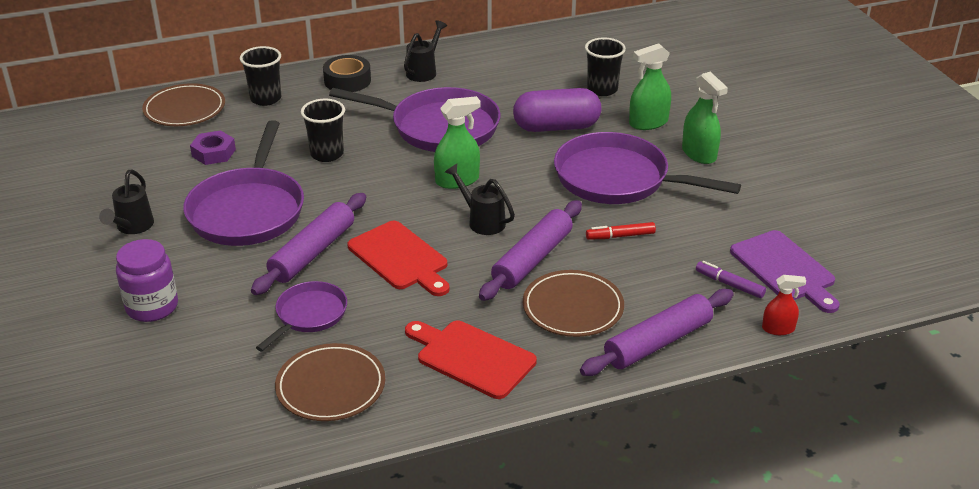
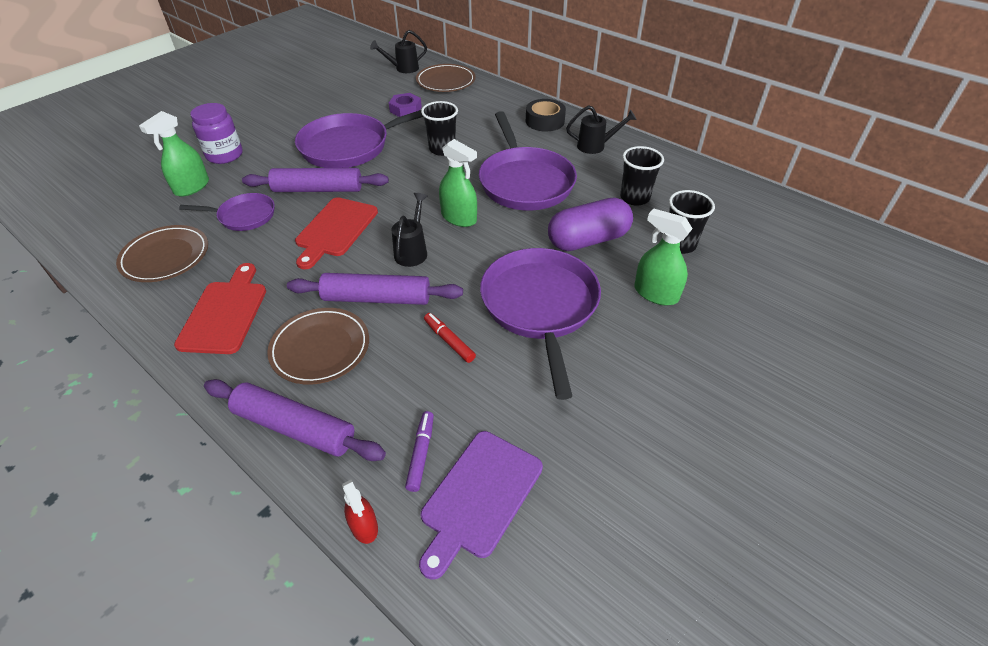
camera: 60 degrees right, 10 degrees up
(132, 227) = (303, 116): black watering can -> black watering can (403, 69)
(266, 99) = (487, 101): black cup -> black cup (634, 198)
(556, 127) = (588, 240): purple capsule -> purple capsule turned 75 degrees counterclockwise
(699, 154) = (637, 349): green spray bottle -> green spray bottle (192, 187)

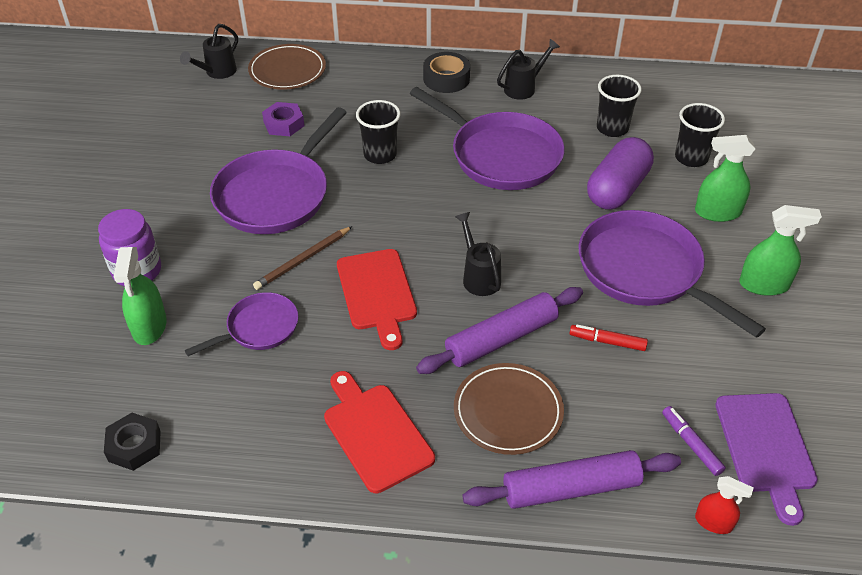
camera: 35 degrees left, 0 degrees up
(101, 246) = (134, 446): none -> black nut
(165, 257) = (230, 415): brown plate -> none
(318, 189) = (303, 260): purple rolling pin -> brown pencil
(459, 218) = (482, 222): green spray bottle -> green spray bottle (764, 284)

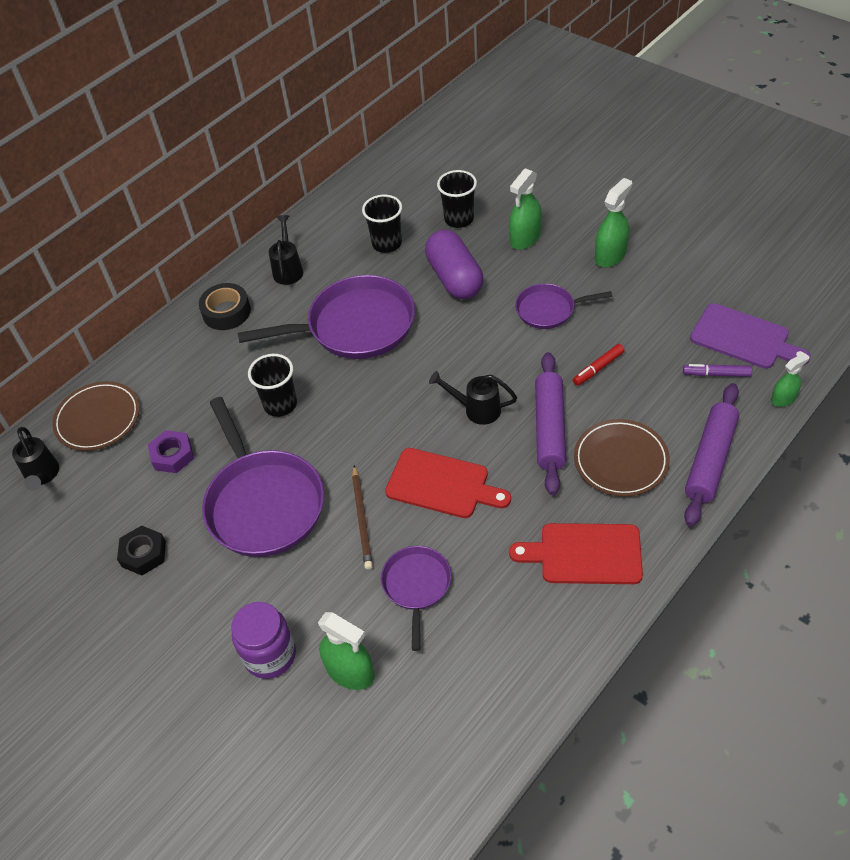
camera: 50 degrees left, 5 degrees up
(134, 446) = (482, 736): black nut -> black nut (144, 554)
(645, 271) = (549, 310): purple pan -> purple pan, size x0.54
(713, 522) = (783, 399): red spray bottle -> green spray bottle

